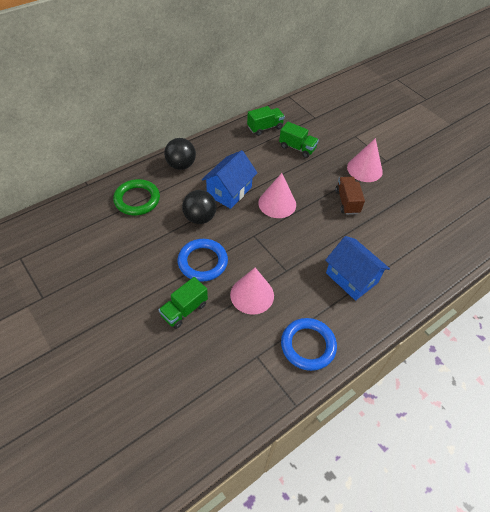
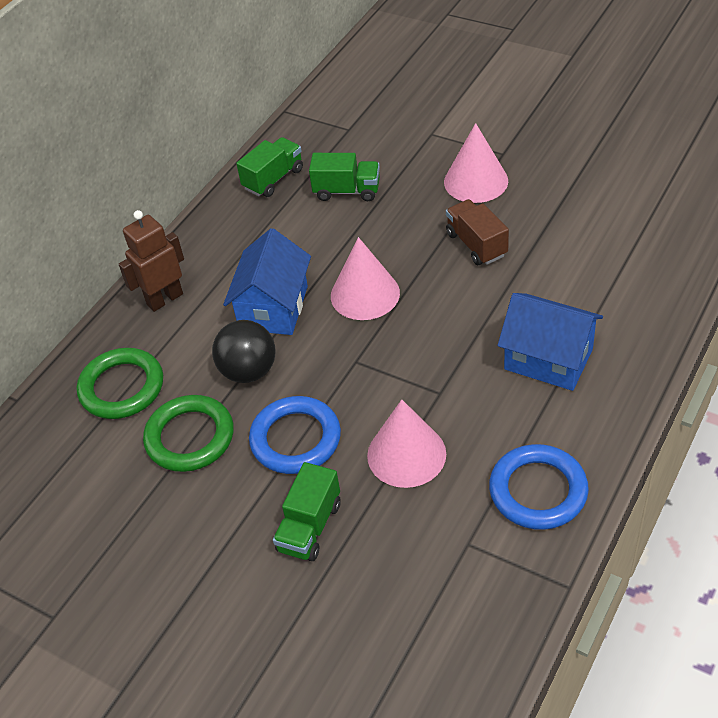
camera: 15 degrees left, 5 degrees down
(154, 238) = (190, 437): none -> green ring
(181, 165) = (164, 299): black ball -> brown robot

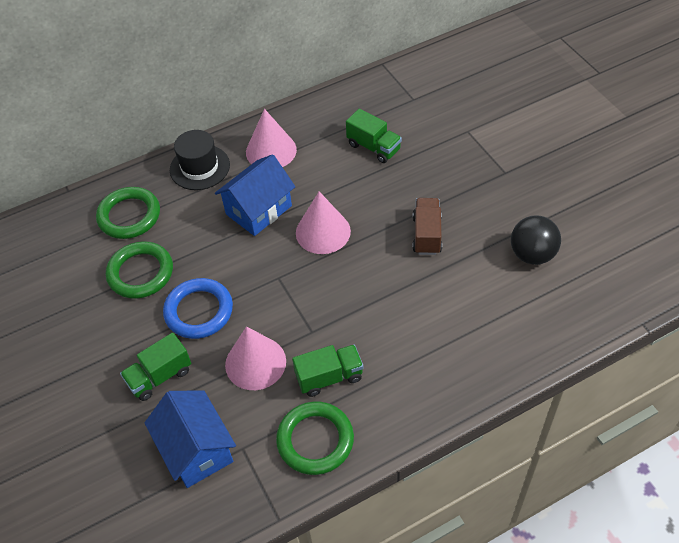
camera: 30 degrees right, 5 degrees up
(164, 299) = (200, 167): brown robot -> black hat
(249, 371) = (209, 247): black ball -> black ball (532, 254)
(273, 179) = (333, 113): green truck -> green truck (329, 377)
(476, 181) = (467, 185): pink cone -> pink cone (271, 151)
(538, 491) = (315, 440): blue ring -> green ring
(548, 359) = (403, 349): blue house -> blue house (196, 450)

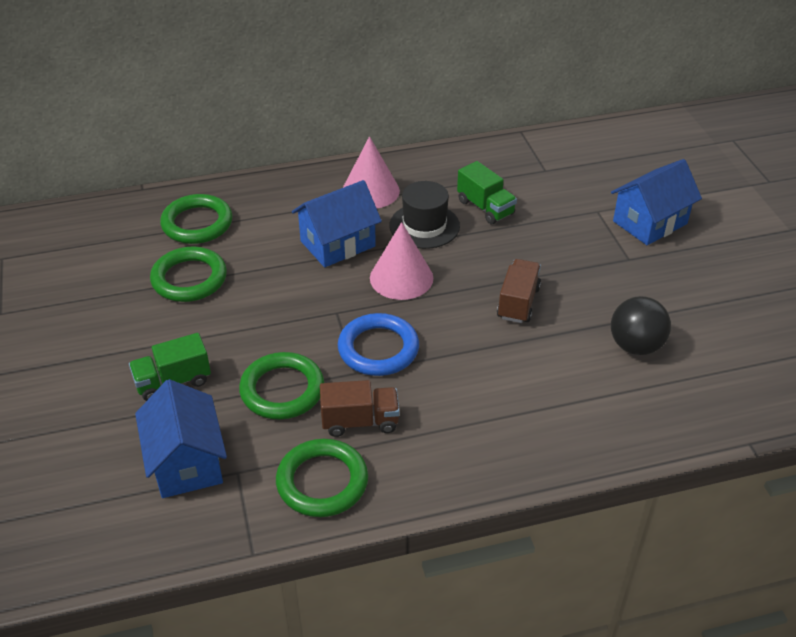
camera: 10 degrees right, 10 degrees down
(199, 311) = (238, 327): blue ring -> blue ring (378, 349)
(200, 167) = (288, 192): black hat -> black hat (424, 226)
(255, 363) = (282, 390): pink cone -> green ring
(329, 377) = (360, 421): green truck -> brown truck
(513, 133) = (650, 222): none -> blue house

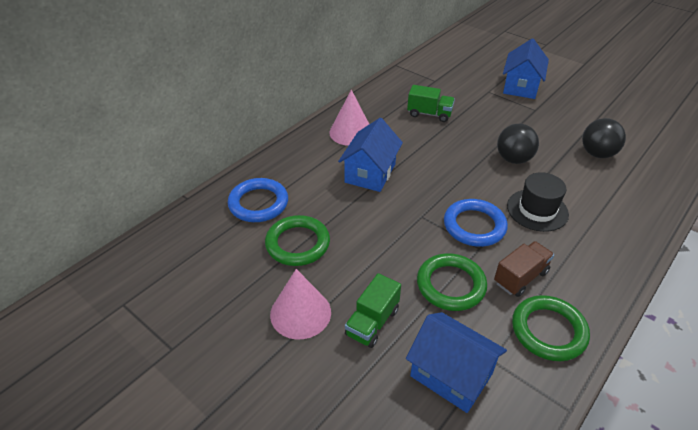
camera: 35 degrees left, 0 degrees up
(197, 223) = (258, 203): green ring -> blue ring
(401, 278) = (433, 176): pink cone -> pink cone (300, 313)
(424, 226) = (408, 139): black hat -> black hat (537, 210)
(518, 303) = (513, 159): brown truck -> black ball

